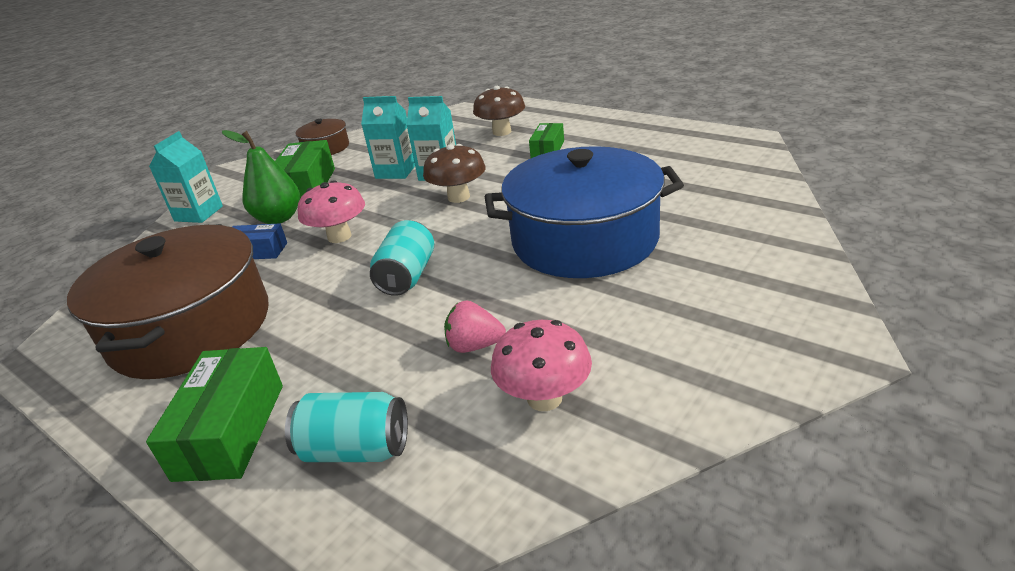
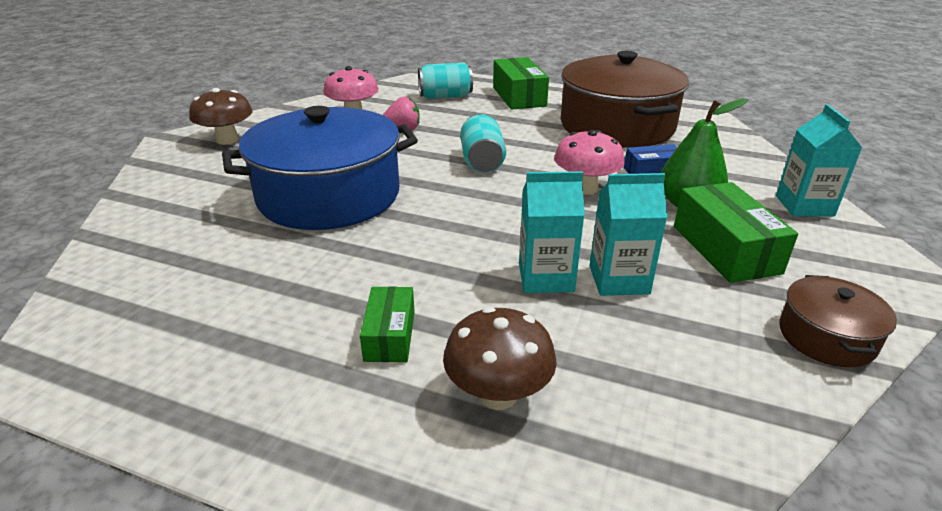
camera: 160 degrees right, 0 degrees up
(458, 197) = (487, 238): brown mushroom -> brown mushroom (227, 140)

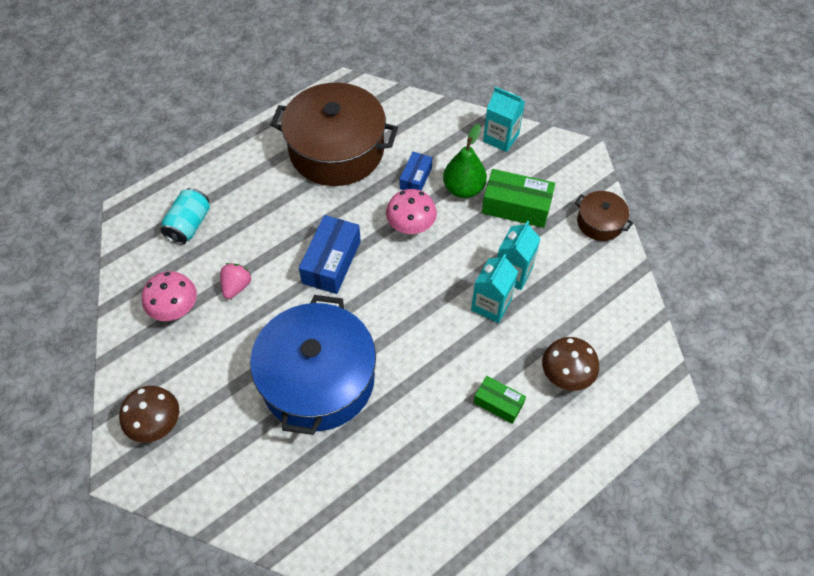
camera: 60 degrees left, 25 degrees up
(482, 161) = (331, 262): turquoise can -> blue box
(519, 96) = (233, 175): green box -> none

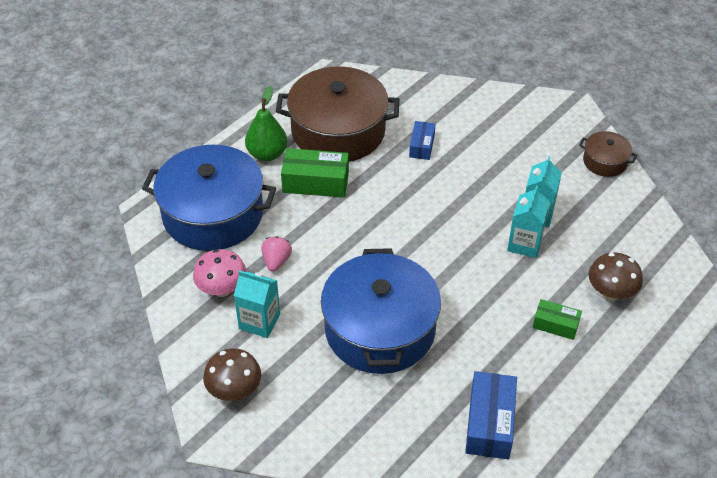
camera: 10 degrees left, 10 degrees down
(189, 225) = (213, 214): turquoise can -> blue pot
(331, 262) = (362, 228): blue box -> blue box (490, 423)
(411, 226) = (429, 187): pink mushroom -> none
(463, 189) = (470, 149): green pear -> green pear (267, 154)
(501, 138) = (492, 102): turquoise carton -> turquoise carton (259, 321)
(516, 206) = (524, 158): green box -> green box (315, 182)

